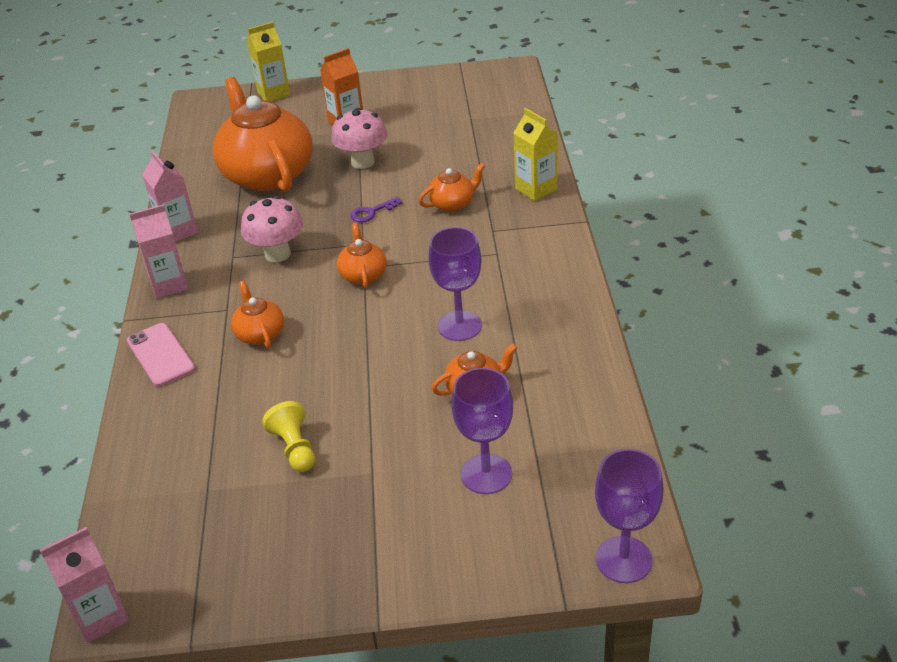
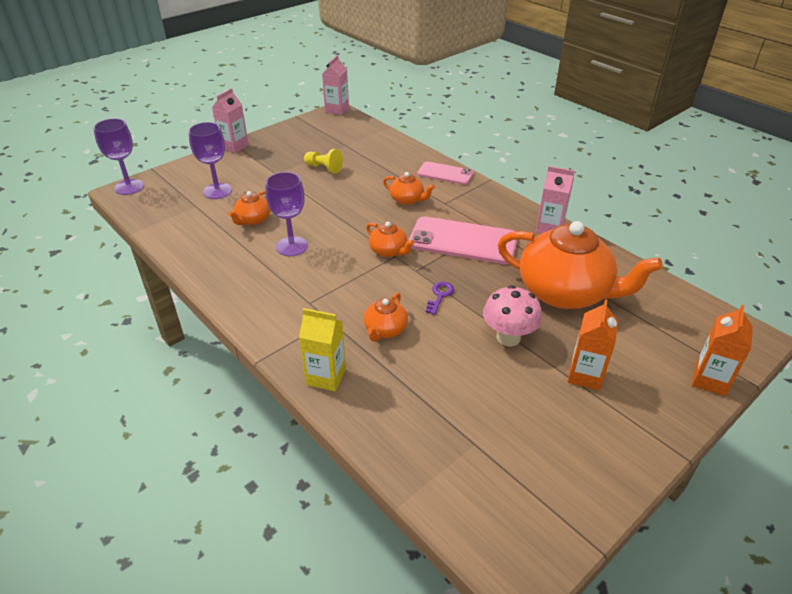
camera: 140 degrees right, 0 degrees up
(169, 285) = (498, 201): pink carton -> pink carton (234, 147)
(273, 94) = (709, 380): yellow carton -> orange carton
(277, 254) = (463, 241): pink mushroom -> pink phone

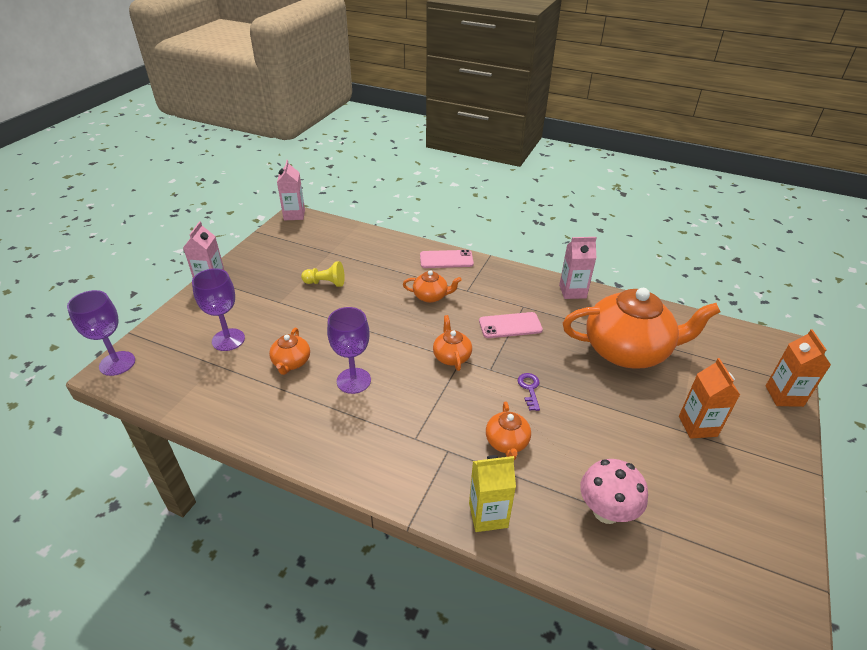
camera: 25 degrees left, 0 degrees up
(389, 251) = (451, 356): orange teapot -> orange teapot turned 120 degrees counterclockwise
(463, 241) = (510, 325): pink phone -> pink phone, size x0.59
(508, 337) = (615, 411): pink mushroom -> pink mushroom (606, 511)

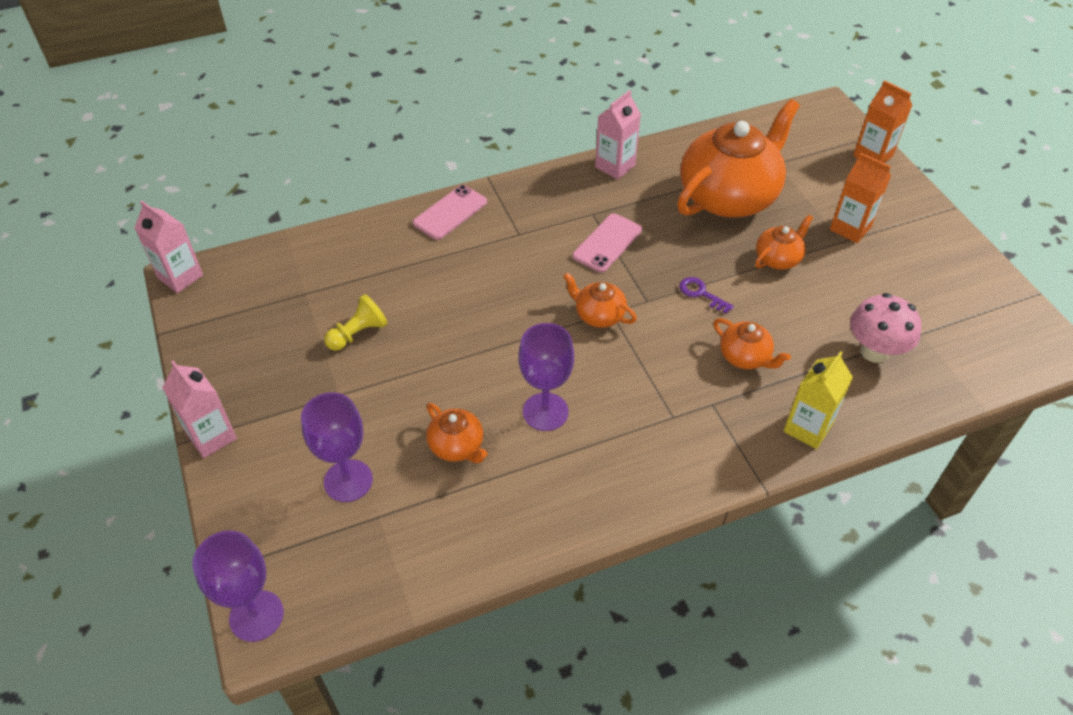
camera: 45 degrees left, 10 degrees up
(431, 296) = (493, 266): orange teapot -> orange teapot (778, 258)

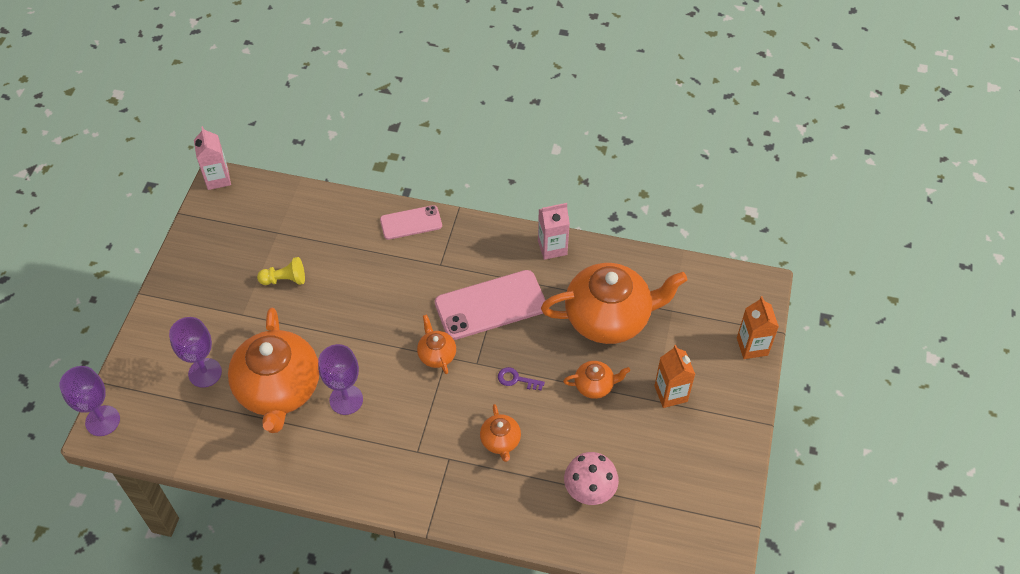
camera: 35 degrees right, 5 degrees up
(212, 436) = (157, 299): pink carton -> none
(457, 446) = (278, 389): orange teapot -> orange teapot, size x2.24
(607, 243) = (491, 305): pink phone -> pink phone, size x1.71
(701, 293) = (516, 379): purple key -> purple key turned 60 degrees counterclockwise
(807, 428) = (491, 512): yellow carton -> none

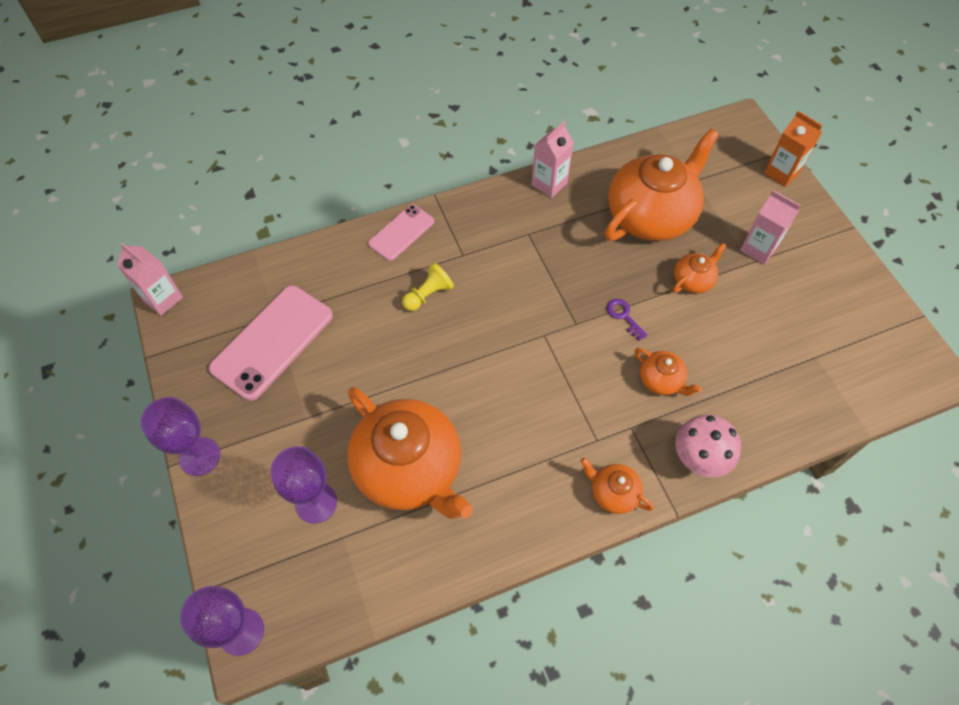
camera: 35 degrees left, 5 degrees up
(285, 280) = (321, 357): yellow pawn -> yellow pawn (428, 295)
(346, 400) = (486, 435): purple goblet -> purple goblet (199, 456)
(437, 354) = (533, 338): orange teapot -> orange teapot (613, 492)
(491, 305) = (541, 264): pink phone -> pink phone (272, 342)
(516, 379) = (624, 316): purple key -> purple key turned 75 degrees clockwise
(589, 491) = (774, 375): pink mushroom -> pink mushroom (698, 459)
(670, 393) = (758, 249): orange carton -> pink carton

